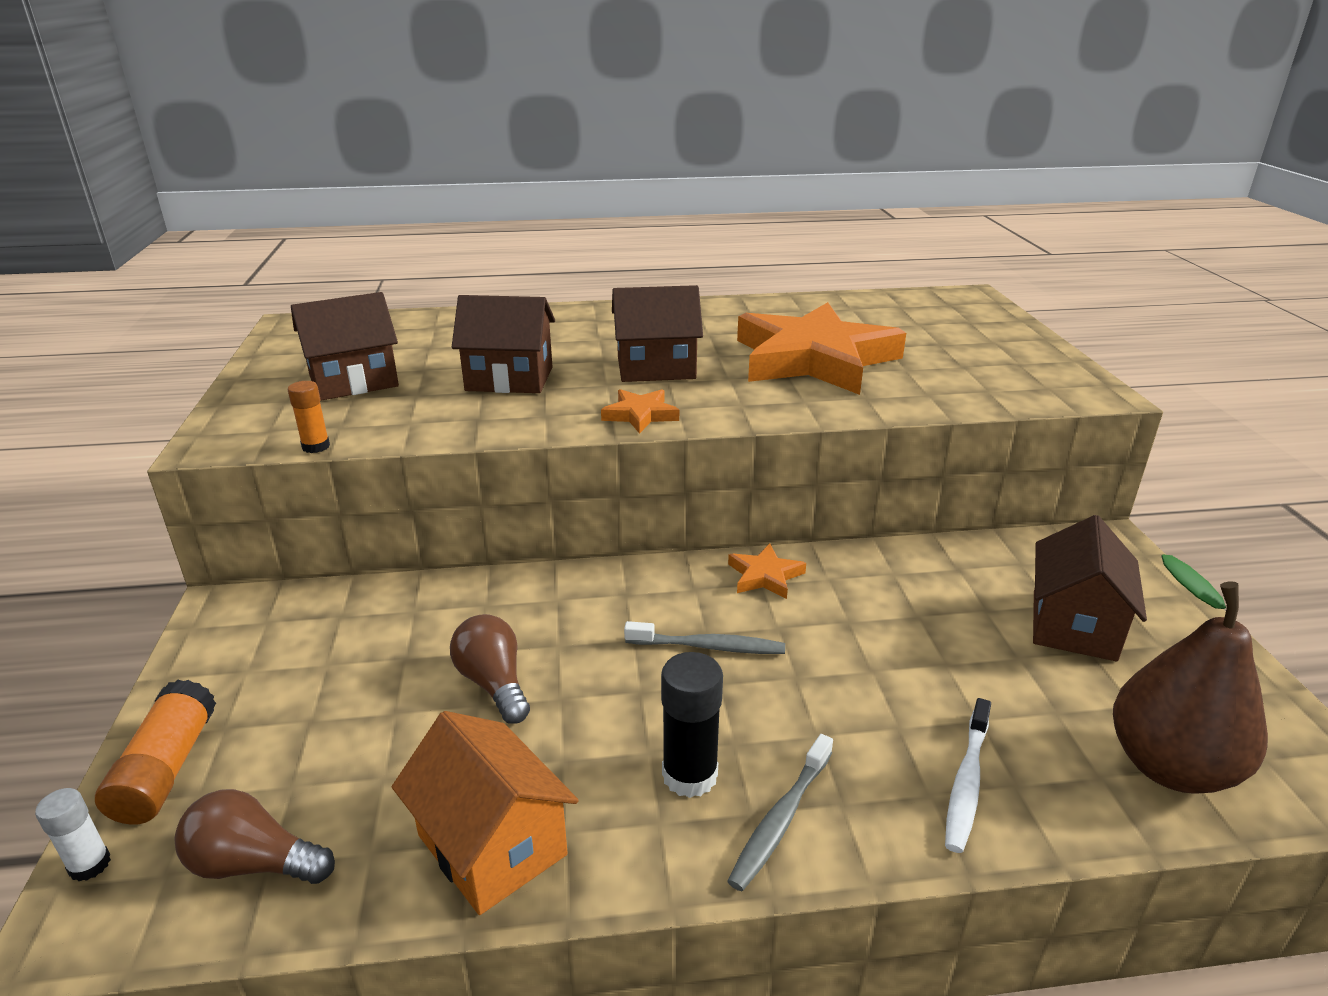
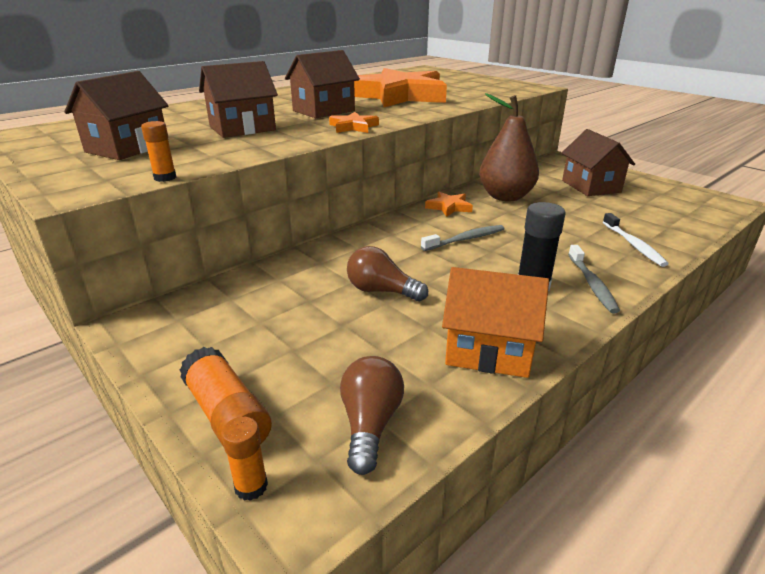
camera: 35 degrees left, 0 degrees up
(90, 865) = (251, 486): white glue stick -> orange glue stick
(254, 864) = (370, 424): brown light bulb -> brown light bulb turned 120 degrees clockwise
(1169, 767) = (682, 216): brown pear -> brown pear (505, 197)

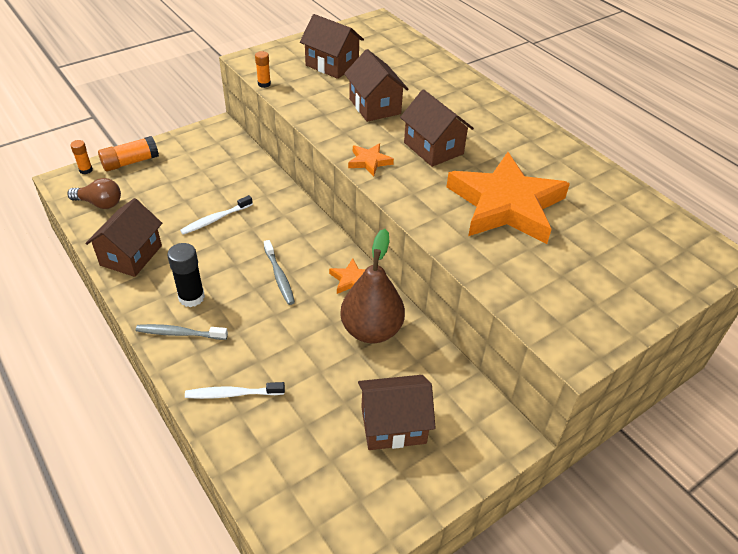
camera: 95 degrees right, 15 degrees up
(381, 291) = (215, 219): brown light bulb -> white toothbrush
(488, 350) = (131, 255): orange house -> brown house

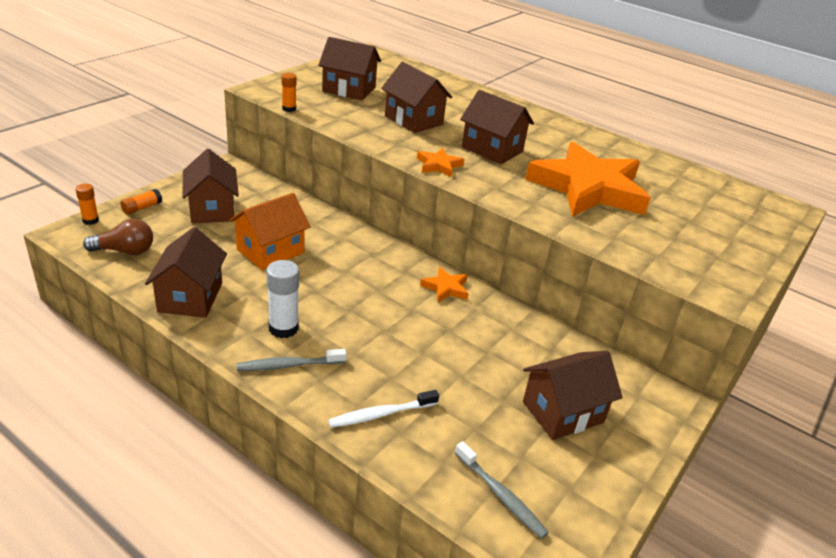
camera: 20 degrees left, 10 degrees down
(130, 162) = (142, 208): orange glue stick -> orange glue stick, size x0.60
(186, 170) = (212, 209): none -> brown house
(191, 297) = (283, 328): black glue stick -> white glue stick
(215, 219) = (270, 251): white toothbrush -> orange house
(279, 276) = (369, 295): grey toothbrush -> grey toothbrush (501, 495)
(371, 330) = (491, 330): brown pear -> none

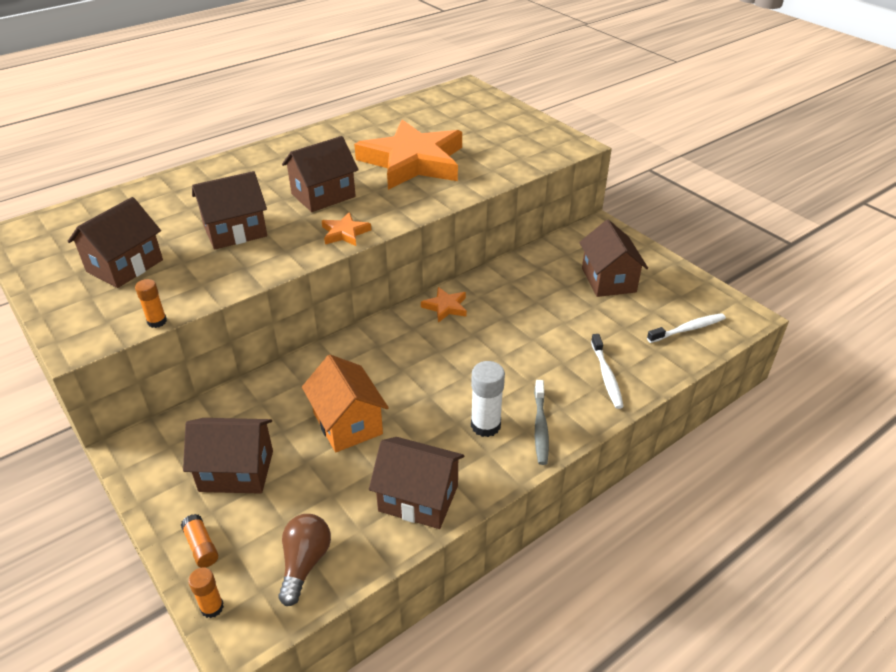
camera: 70 degrees left, 5 degrees up
(501, 495) = (688, 329): grey toothbrush -> white toothbrush

